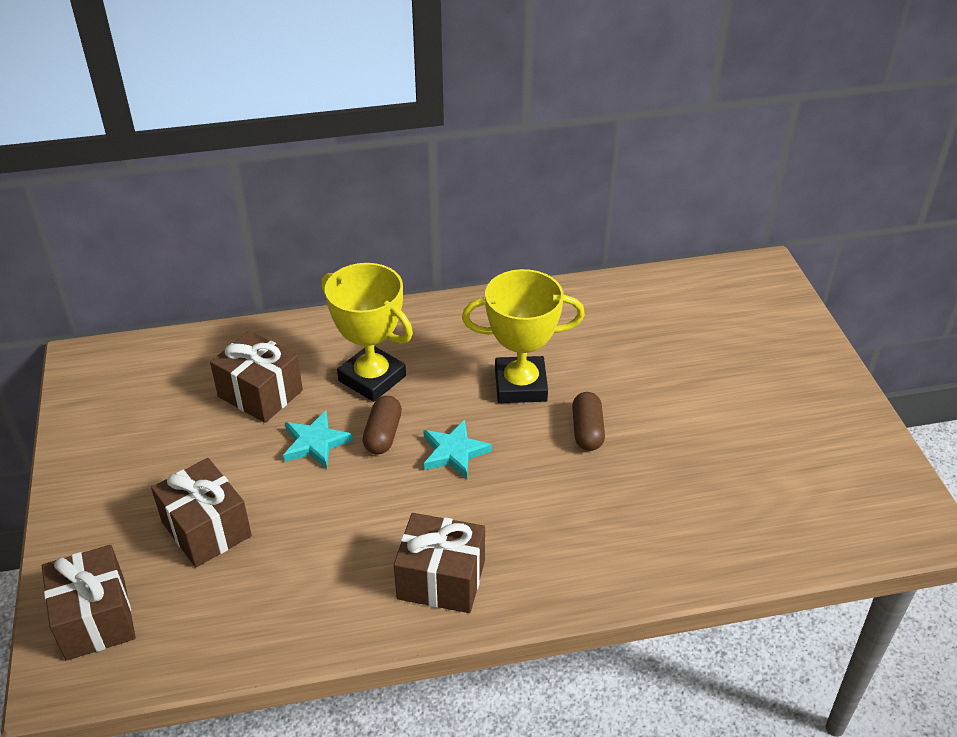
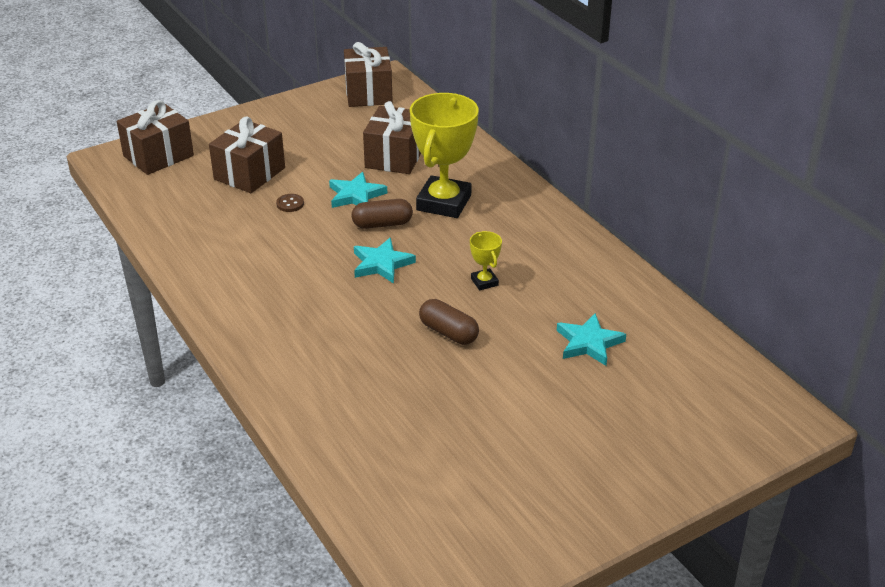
camera: 70 degrees right, 5 degrees down
(297, 504) = (290, 204): none -> brown button
(441, 579) = (243, 288): brown gift -> brown gift (368, 93)
(520, 385) = (484, 282): yellow trophy -> yellow trophy, size x0.44
(587, 431) = (448, 332): brown capsule -> brown capsule turned 60 degrees clockwise
(637, 345) = (589, 343): none -> turquoise star

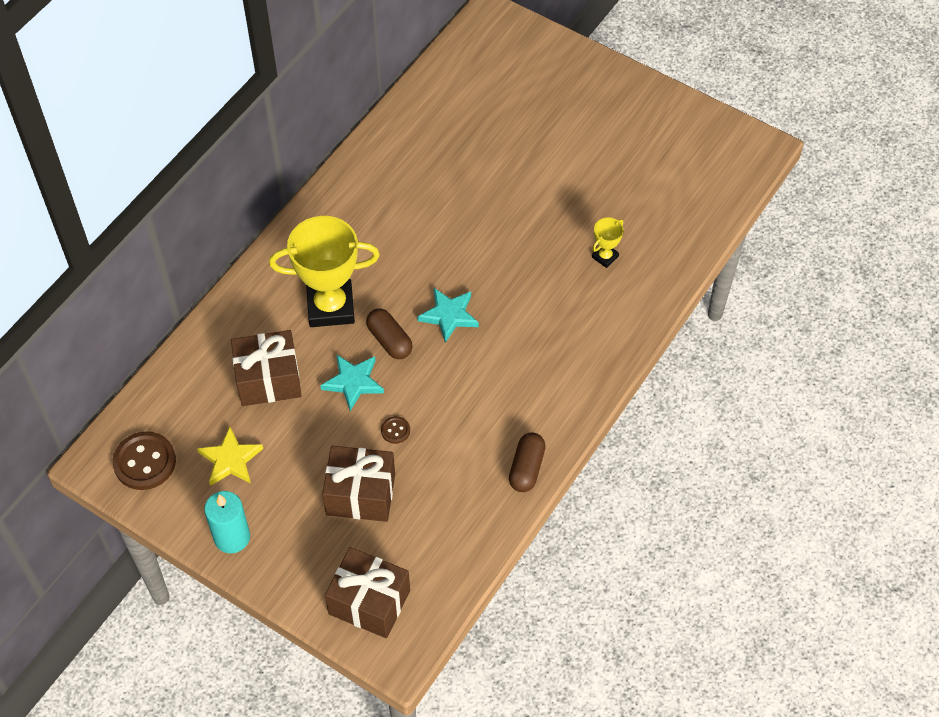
camera: 115 degrees left, 20 degrees up
(271, 114) = (232, 537): none -> turquoise candle
(336, 126) = (230, 460): none -> yellow star
(368, 93) = (144, 462): brown gift -> brown button
(448, 332) = (512, 234): brown capsule -> brown capsule (526, 468)
(484, 282) = (434, 234): yellow trophy -> yellow trophy (605, 257)
(589, 343) = (474, 144): turquoise star -> none

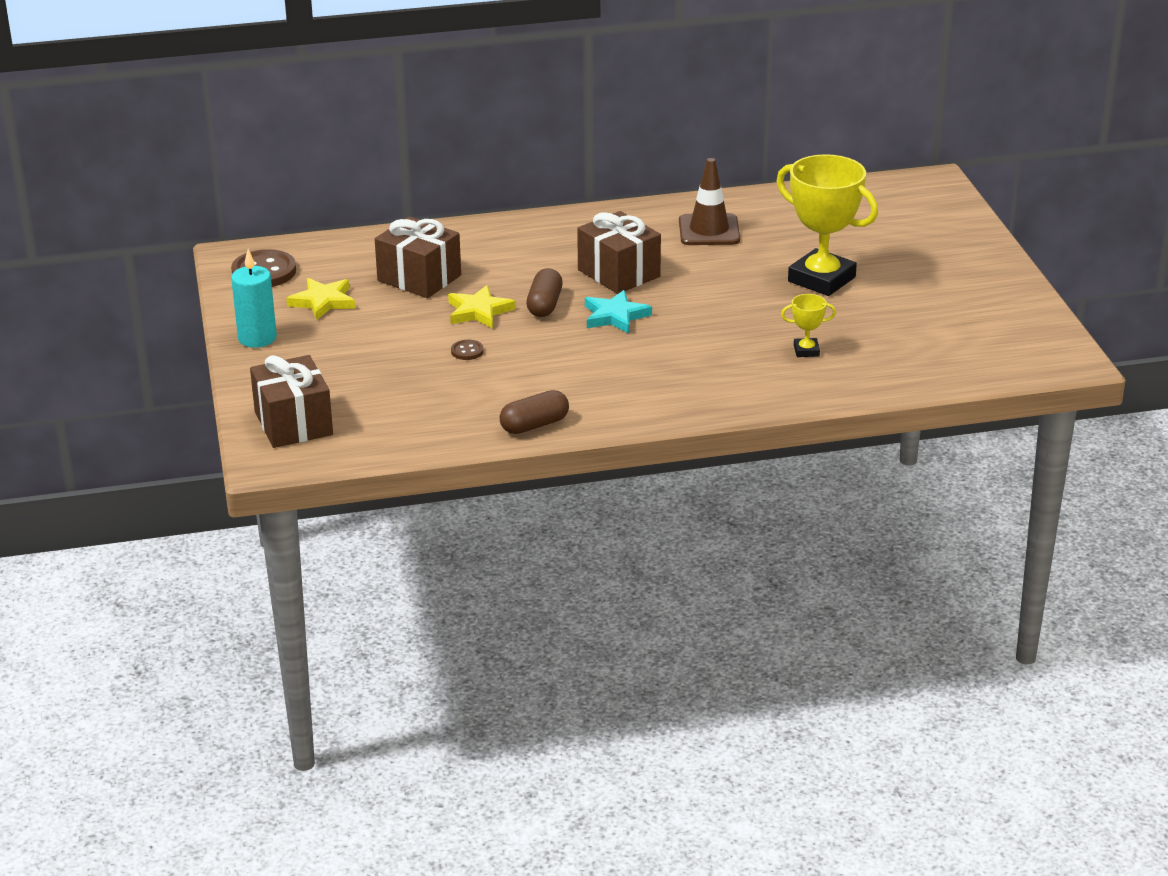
camera: 45 degrees right, 25 degrees down
(331, 307) = (529, 266): yellow trophy -> yellow trophy (821, 279)
(353, 382) = (479, 311): turquoise star -> yellow star
(360, 494) = (384, 368): brown gift -> brown gift (619, 273)
(406, 176) = (709, 230): none -> brown traffic cone

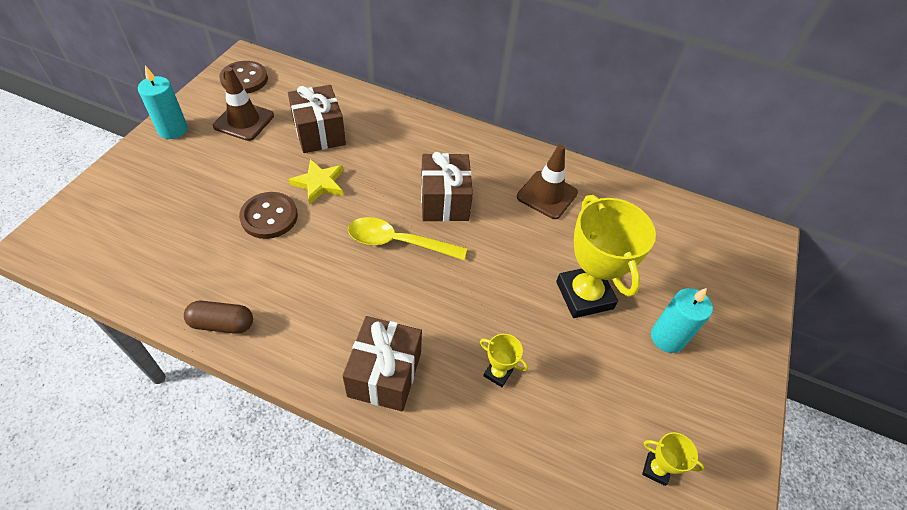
camera: 30 degrees right, 20 degrees up
(293, 423) = (93, 218): brown gift -> brown gift (385, 374)
(323, 302) = (244, 121): yellow star -> brown traffic cone
(467, 351) = (269, 217): brown button -> brown button, size x2.09
(544, 305) = (365, 202): brown capsule -> none
(615, 316) = (398, 242): turquoise star -> yellow spoon
(917, 275) = (667, 338): none -> turquoise candle
(982, 345) = (656, 469): none -> yellow trophy

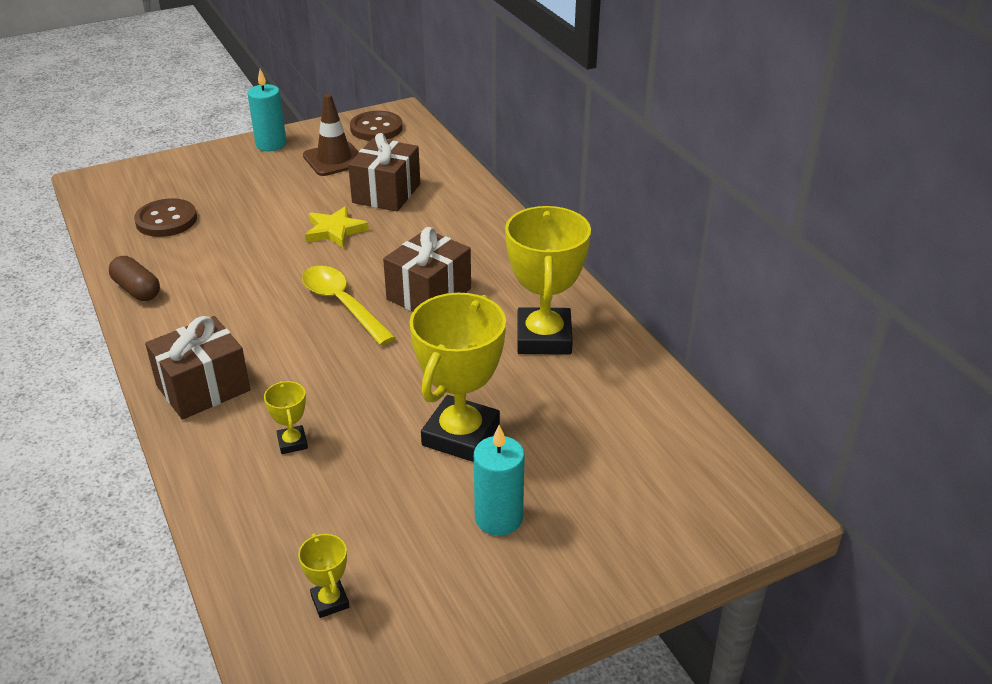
camera: 45 degrees right, 15 degrees down
(269, 217) = (263, 236): brown button -> brown button (166, 220)
(547, 195) = (543, 338): brown traffic cone -> yellow trophy

